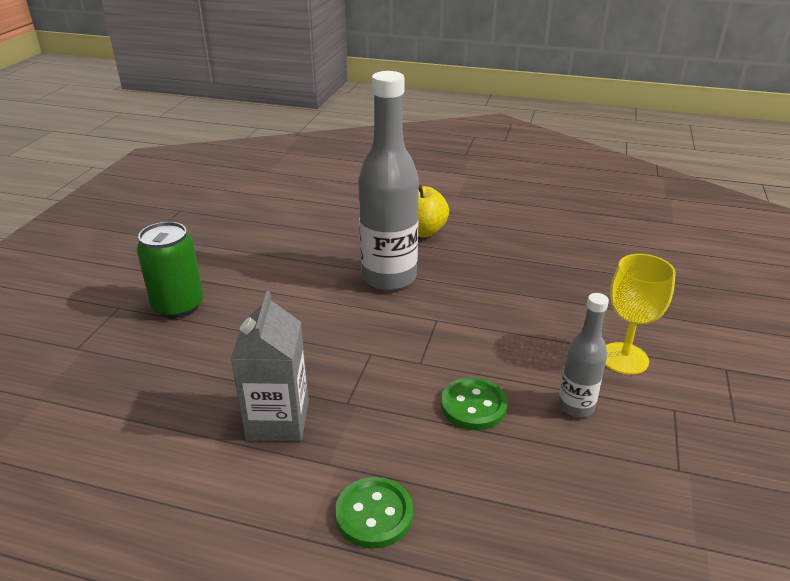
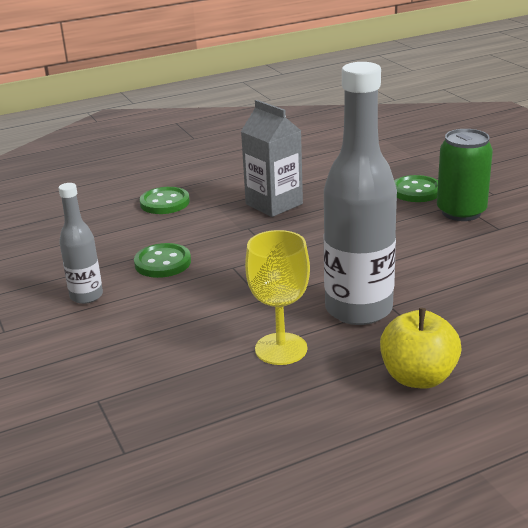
camera: 140 degrees right, 5 degrees down
(151, 348) = (416, 191): none -> green button
(624, 358) = (66, 350): yellow goblet -> yellow goblet (281, 349)

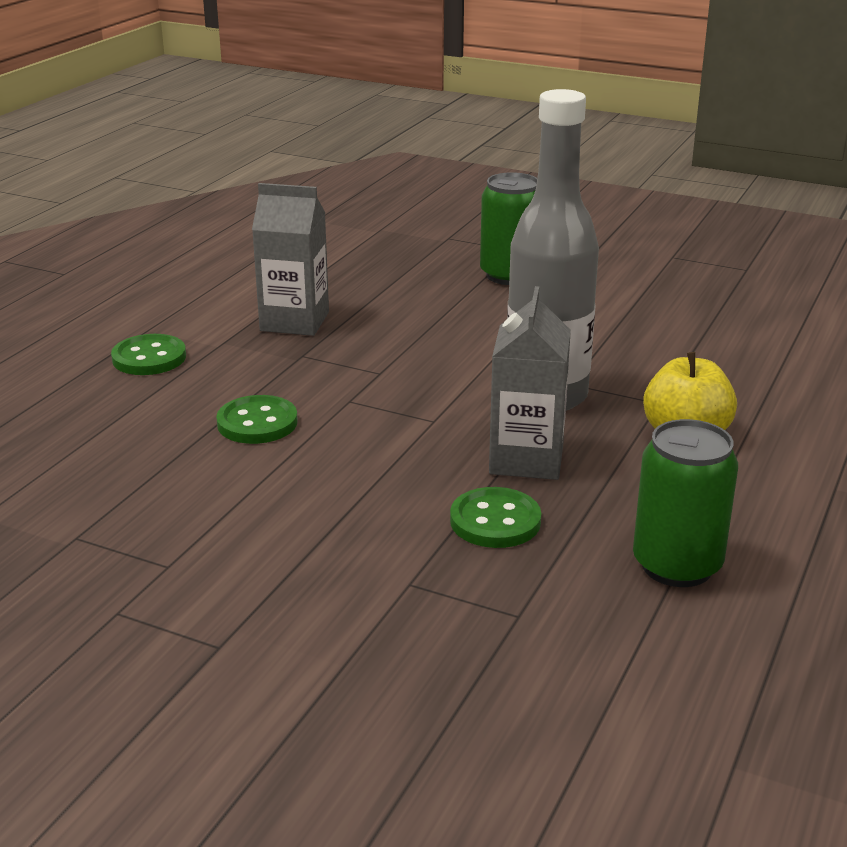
camera: 40 degrees left, 0 degrees up
(86, 296) = (217, 490): grey bottle -> none
(268, 470) = (677, 565): none -> green can
(281, 349) = (526, 459): yellow goblet -> grey carton
(416, 191) = (434, 266): green button -> green button (495, 521)

